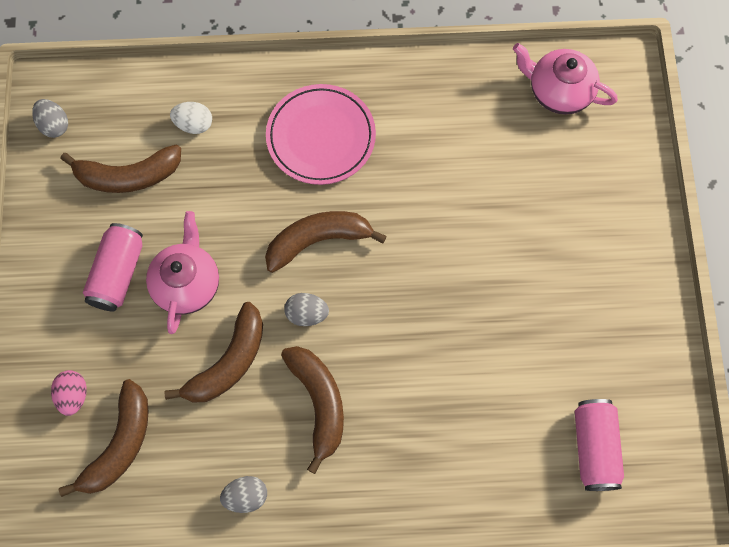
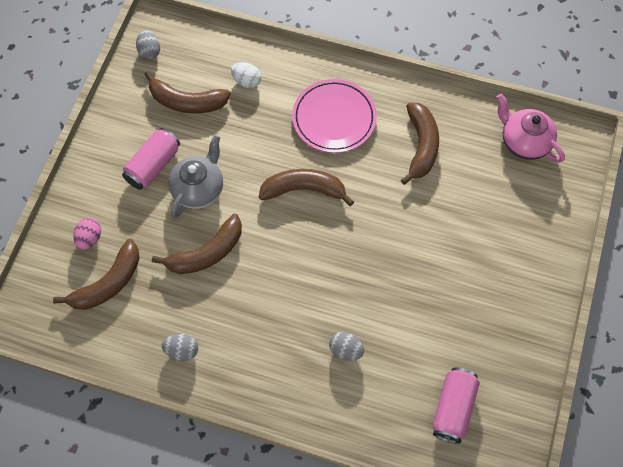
camera: 20 degrees right, 5 degrees down
(187, 284) = (198, 189): pink teapot -> grey teapot
(307, 314) = (275, 238): grey egg -> grey egg (345, 350)
(318, 403) = (260, 304): brown banana -> brown banana (421, 146)

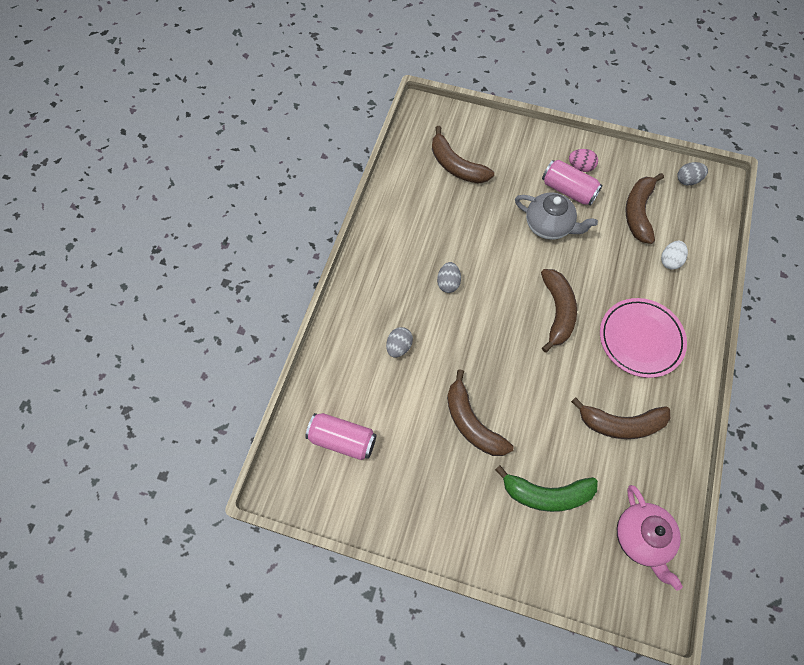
camera: 90 degrees right, 0 degrees up
(90, 238) = (495, 150): pink egg -> pink egg (580, 167)
(182, 351) = (398, 220): grey egg -> grey egg (448, 283)
(206, 253) = (487, 234): brown banana -> brown banana (472, 423)
(492, 215) = (546, 494): none -> green banana
(524, 142) = (641, 538): pink teapot -> pink teapot turned 120 degrees clockwise

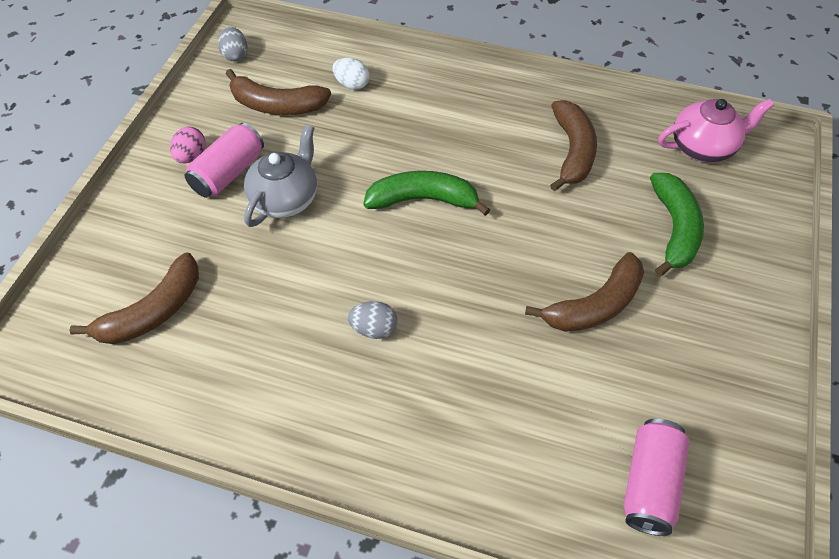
camera: 90 degrees left, 10 degrees down
(399, 347) = (485, 400): grey egg -> none
(557, 311) = (423, 200): brown banana -> green banana
(640, 339) = (460, 122): pink plate -> none

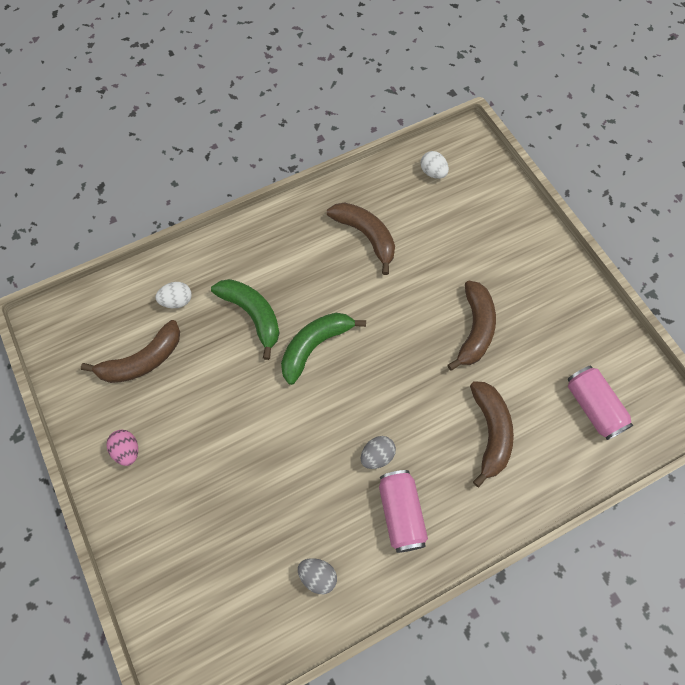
camera: 45 degrees left, 10 degrees up
(153, 311) = (234, 575): brown banana -> brown banana (490, 432)
(229, 173) = (169, 439): pink can -> pink can (401, 513)
(235, 55) = (63, 347): grey egg -> grey egg (318, 576)
(285, 199) = (229, 423): grey teapot -> none
(674, 229) = (468, 243): green banana -> green banana (252, 315)
(703, 147) = (433, 173): pink teapot -> white egg

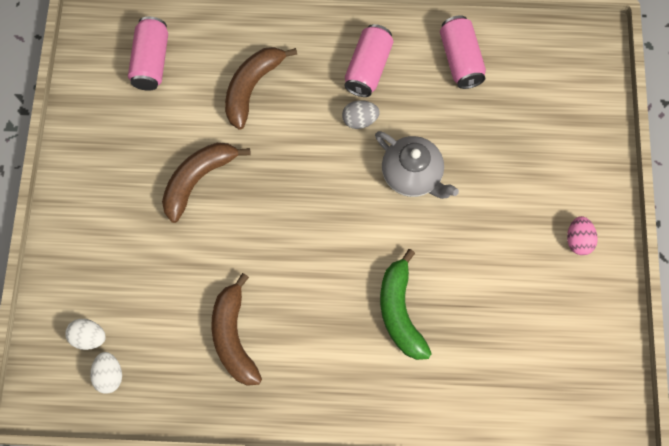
camera: 150 degrees left, 5 degrees up
(142, 360) = (531, 323): brown banana -> none
(177, 301) = (470, 371): white egg -> white egg (89, 337)
(301, 430) = (412, 175): none -> grey teapot
(315, 346) = (357, 245): green banana -> none
(318, 576) = (460, 60): grey egg -> pink can

